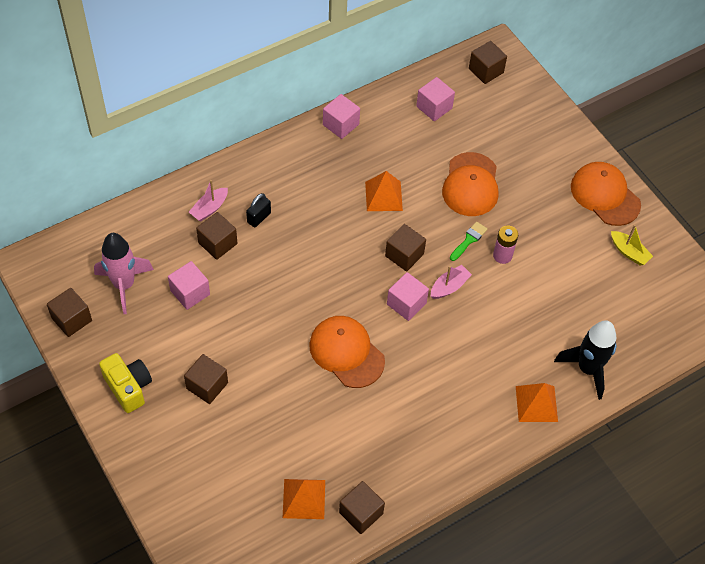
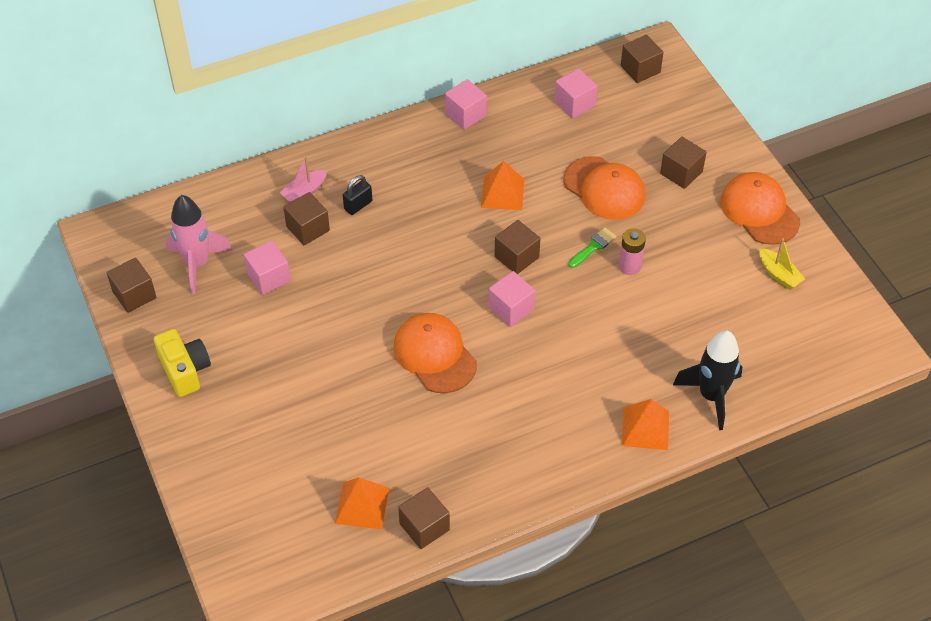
camera: 10 degrees right, 5 degrees down
(207, 385) = (272, 376): brown cube -> brown cube (681, 173)
(449, 286) = (563, 294): pink boat -> none
(471, 185) = (604, 188): orange cap -> orange cap turned 60 degrees counterclockwise

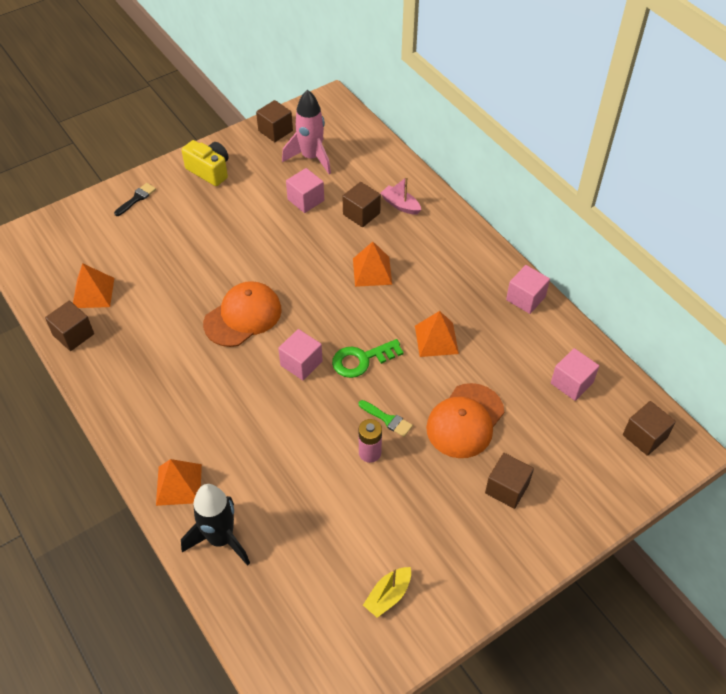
camera: 80 degrees right, 0 degrees up
(185, 371) = (209, 171): yellow camera -> yellow camera turned 105 degrees counterclockwise
(210, 454) = (136, 198): none -> black brush
(358, 205) = (394, 241): black padlock -> none
(397, 231) = (372, 271): none -> orange pyramid
(516, 257) = (362, 360): brown cube -> green key
(759, 211) = (473, 570): orange cap -> none

